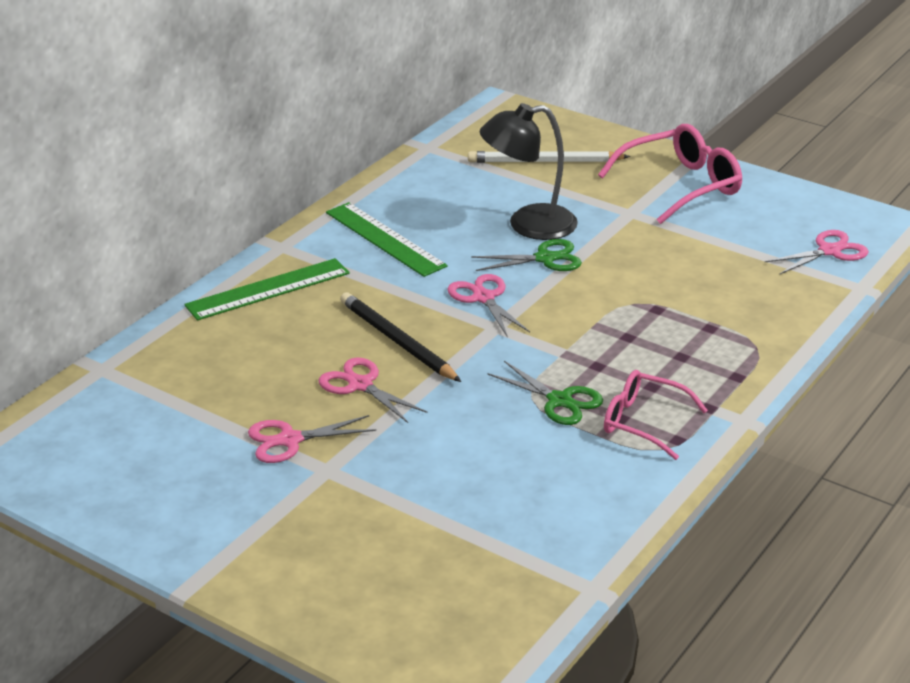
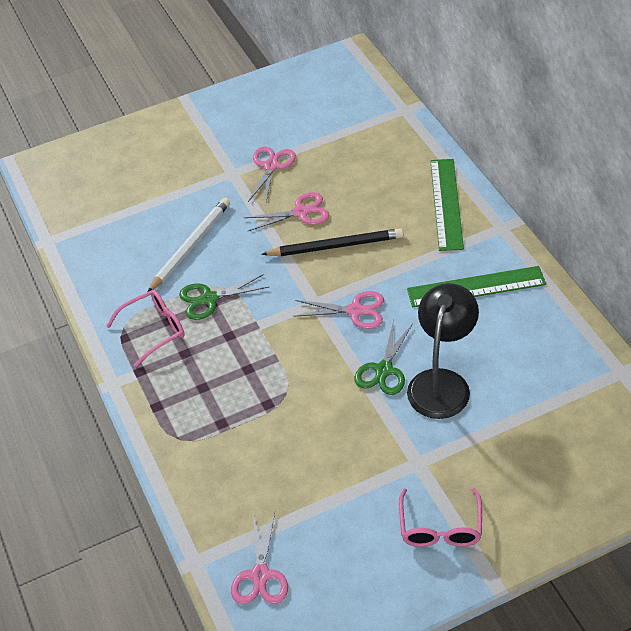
camera: 125 degrees right, 15 degrees up
(544, 162) = (546, 445): white pencil -> white pencil (190, 246)
(681, 186) = (440, 528): pink glasses -> pink glasses, size x0.65

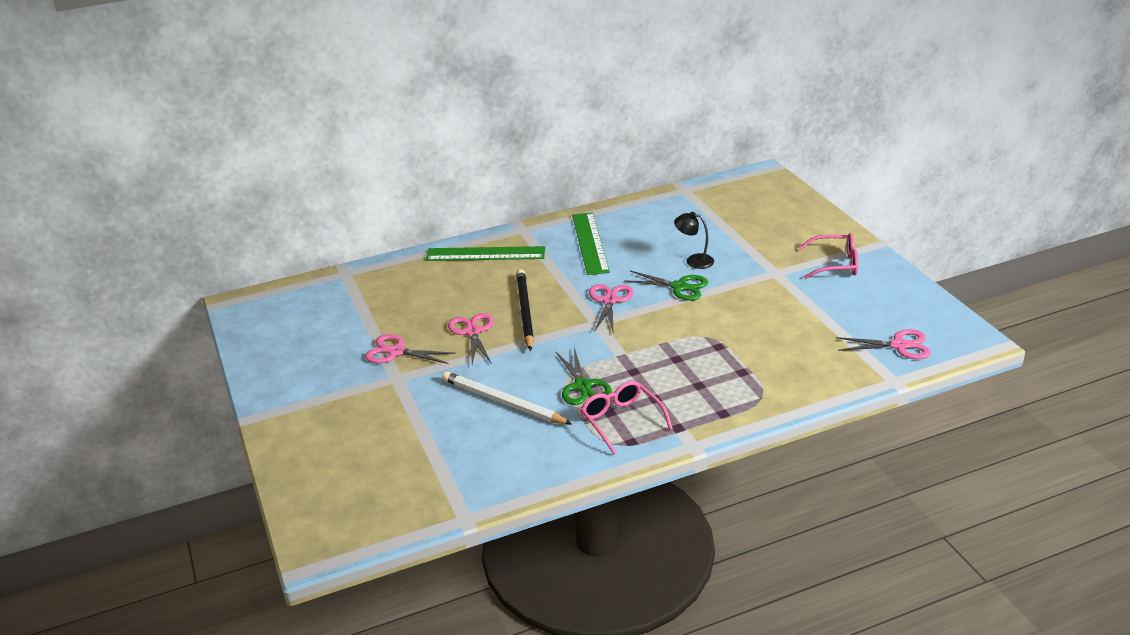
camera: 90 degrees left, 15 degrees down
(442, 383) = (694, 260): black lamp -> black lamp, size x0.53

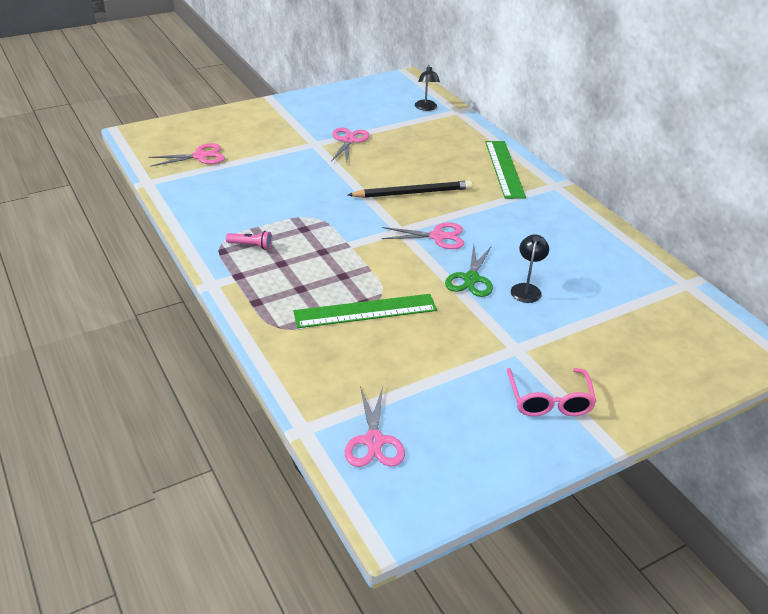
camera: 80 degrees right, 5 degrees up
(329, 294) = (426, 108): none -> black lamp
(472, 332) = (379, 170): pink scissors -> pink scissors (200, 156)
(503, 402) = (281, 189): white pencil -> none
(583, 386) = (301, 225): green scissors -> none
(590, 243) = (542, 223): green ruler -> green ruler (365, 311)
(621, 421) = (251, 246): pink glasses -> pink flashlight

